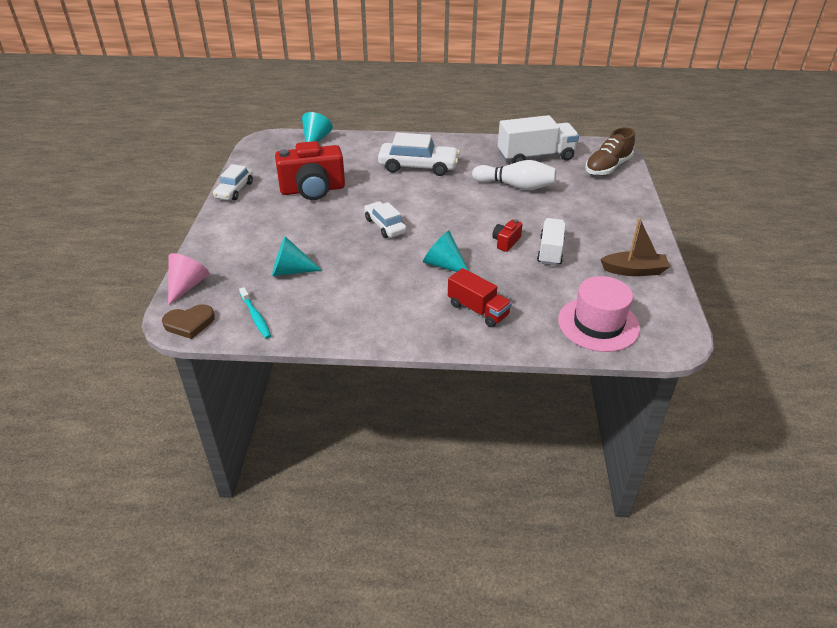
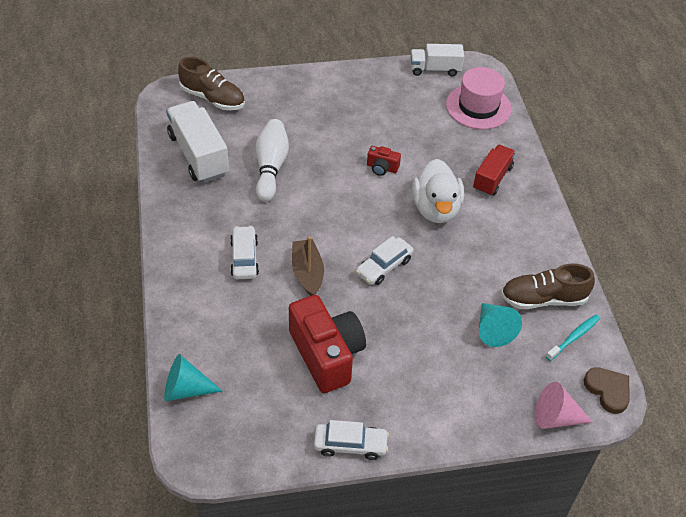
camera: 105 degrees left, 10 degrees up
(308, 308) = (543, 299): none -> brown shoe
(418, 167) = (244, 258): white car -> white car, size x0.63
(443, 265) = (436, 209): turquoise cone -> white duck
(550, 251) = (386, 137): white truck -> white truck (435, 69)
(634, 270) = (397, 85): brown boat -> brown boat (307, 273)

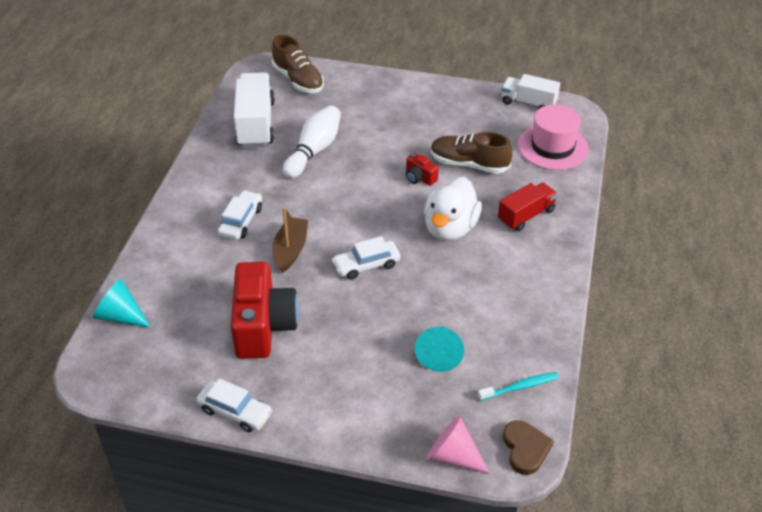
camera: 25 degrees right, 5 degrees down
(543, 299) = (509, 341): brown shoe -> brown shoe (469, 164)

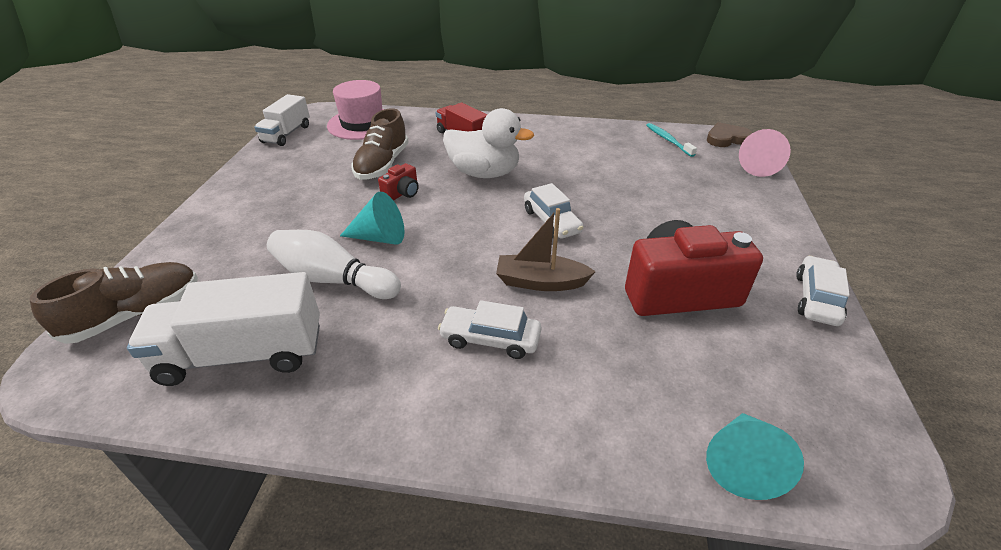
camera: 95 degrees left, 5 degrees down
(439, 354) = (655, 175): turquoise cone -> turquoise cone (380, 237)

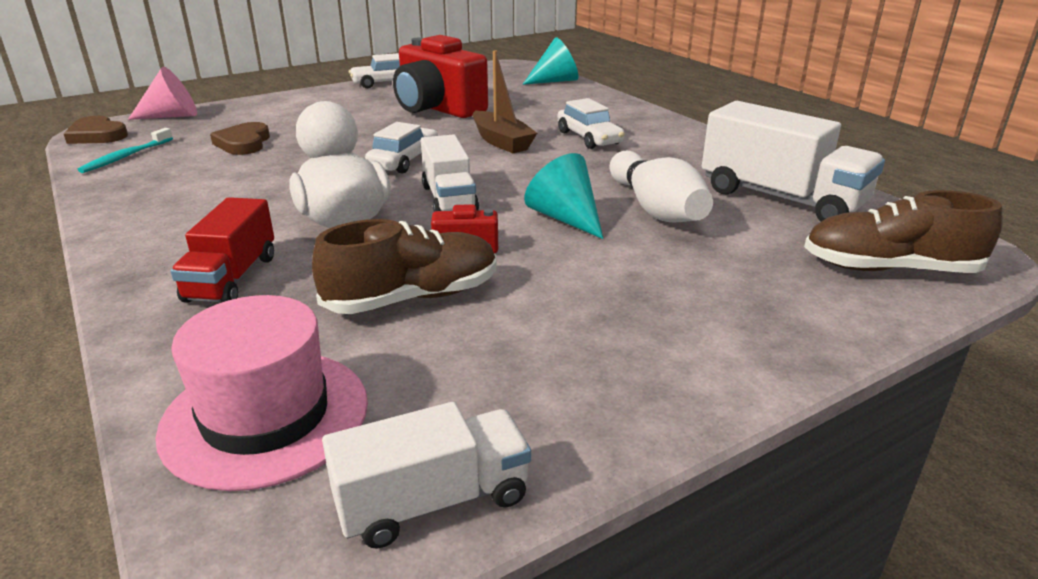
camera: 130 degrees left, 10 degrees down
(464, 212) = (449, 199): none -> white truck
(659, 177) = (243, 143): none -> brown heart

